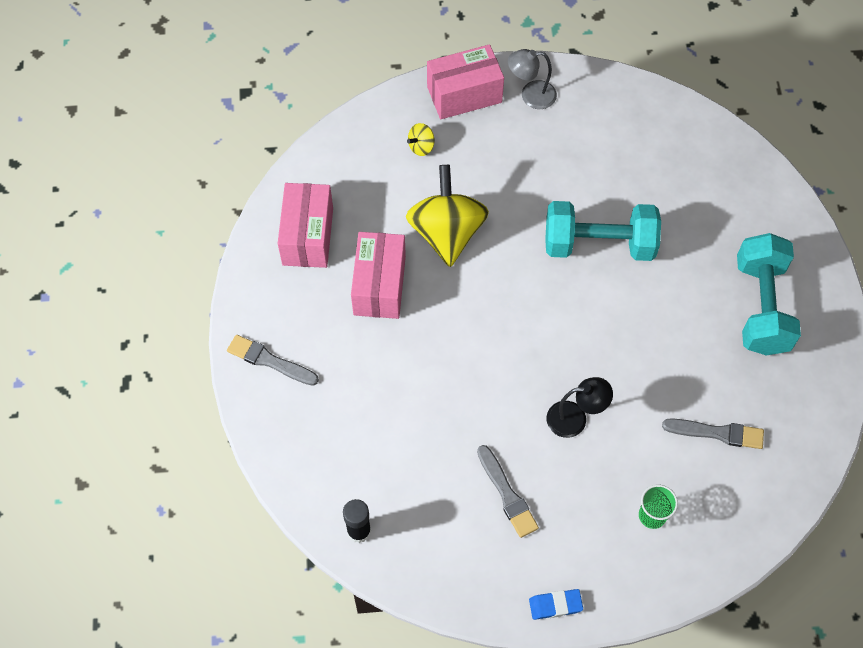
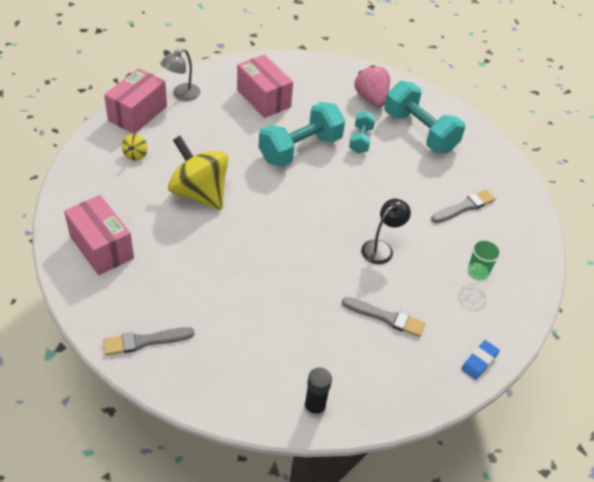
camera: 45 degrees left, 15 degrees down
(379, 285) = (182, 248): pink box -> pink box (263, 98)
(679, 274) = (361, 140): none -> turquoise dumbbell
(746, 226) = (371, 99): none -> pink strawberry

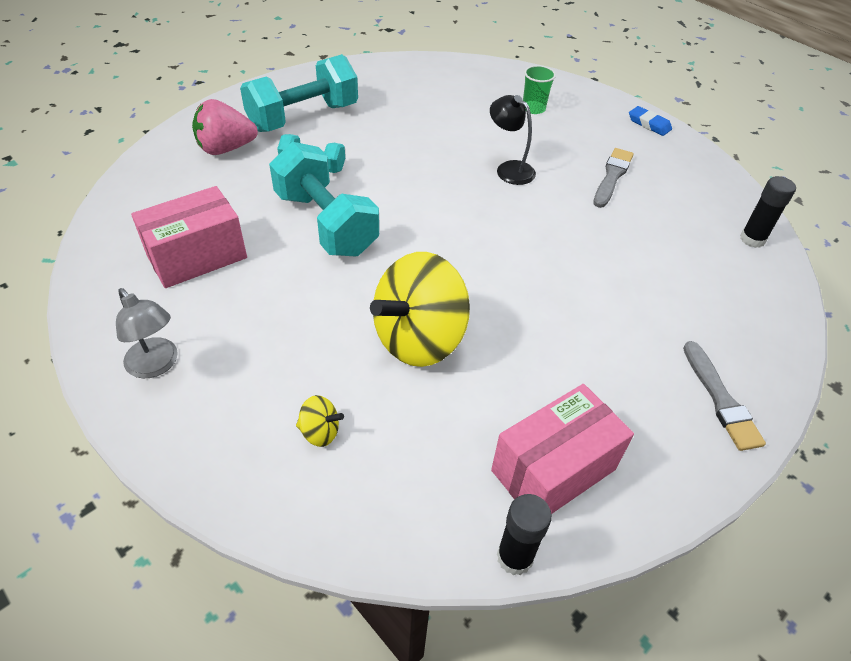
camera: 85 degrees left, 0 degrees up
(53, 226) = (514, 557): none -> black glue stick
(137, 113) = (198, 435): pink box -> none
(464, 207) = (437, 103): grey brush -> none

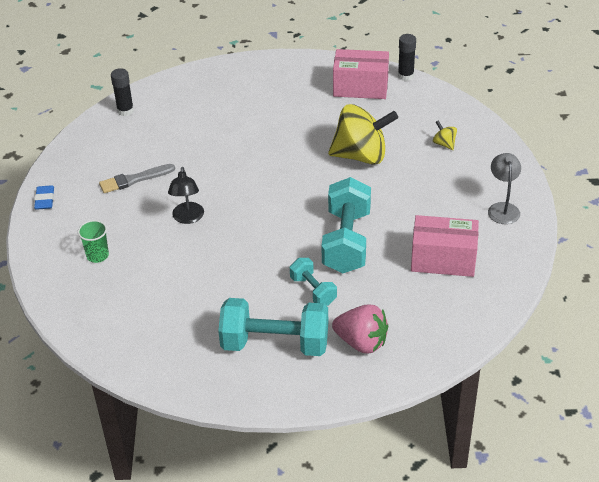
camera: 135 degrees left, 5 degrees down
(720, 399) = (259, 72): grey brush -> none

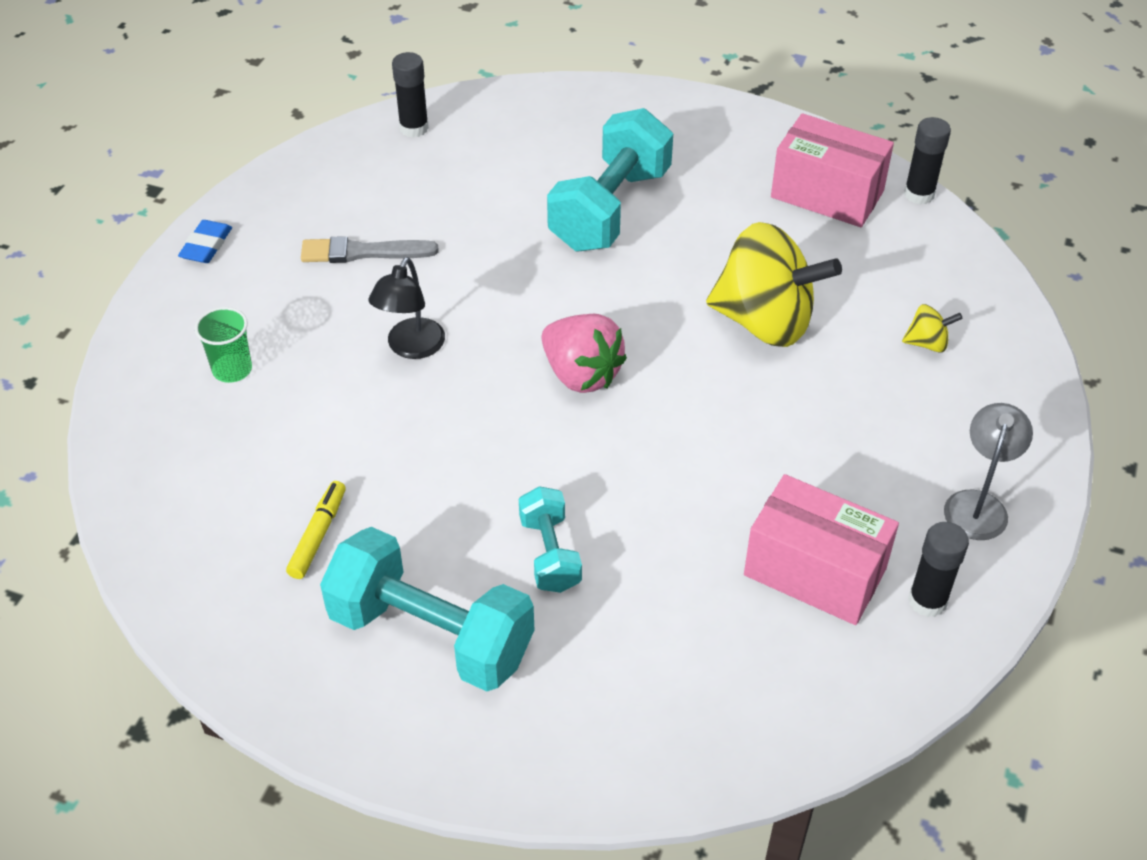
camera: 20 degrees right, 5 degrees up
(191, 318) = (318, 535): none -> yellow marker
(346, 241) = (656, 478): turquoise dumbbell -> turquoise dumbbell (610, 209)
(361, 342) = (583, 687): pink strawberry -> pink strawberry (581, 374)
(444, 144) = (927, 343): yellow spinning top -> yellow spinning top turned 105 degrees clockwise
(500, 256) = (927, 601): none -> black glue stick

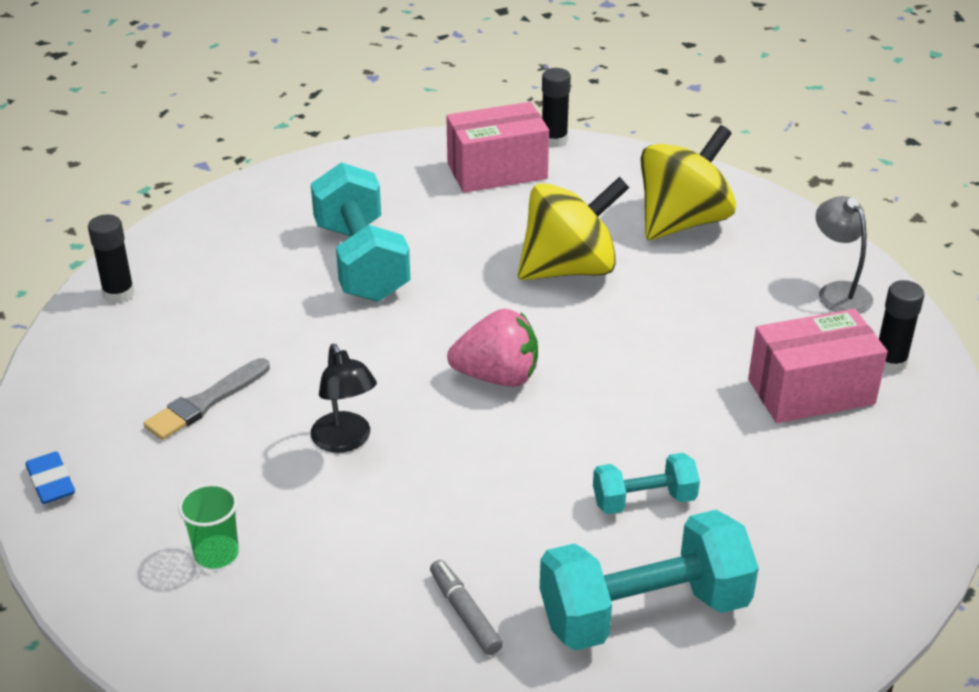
camera: 45 degrees left, 10 degrees down
(318, 535) = (465, 613): yellow marker -> grey marker
(550, 554) = (644, 500): turquoise dumbbell -> turquoise dumbbell turned 45 degrees counterclockwise
(927, 343) = (683, 221): yellow spinning top -> yellow spinning top, size x2.43

